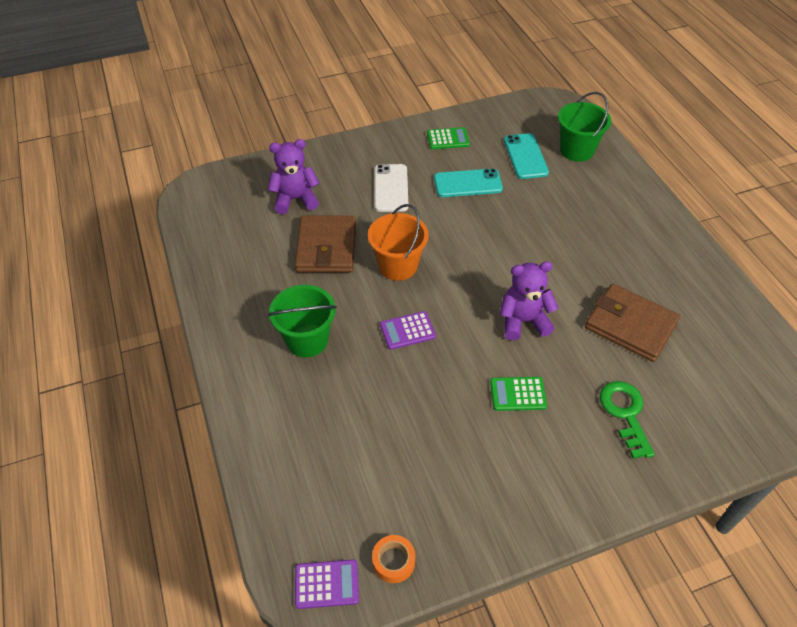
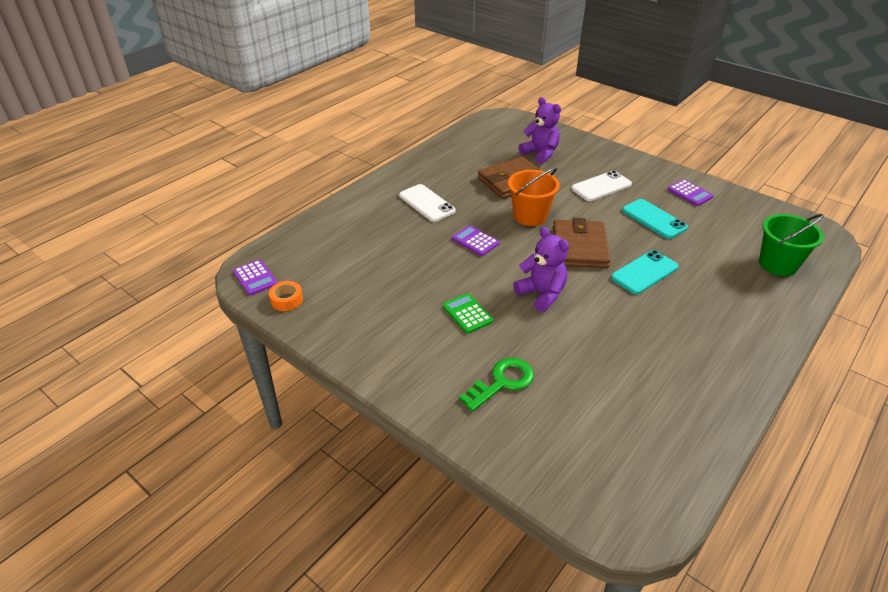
camera: 60 degrees right, 10 degrees down
(307, 340) = (426, 203): green bucket -> white phone
(448, 139) = (689, 193): green calculator -> purple calculator
(525, 156) = (727, 238): turquoise phone -> turquoise phone (644, 272)
(630, 325) = (602, 359): brown wallet -> brown wallet (579, 247)

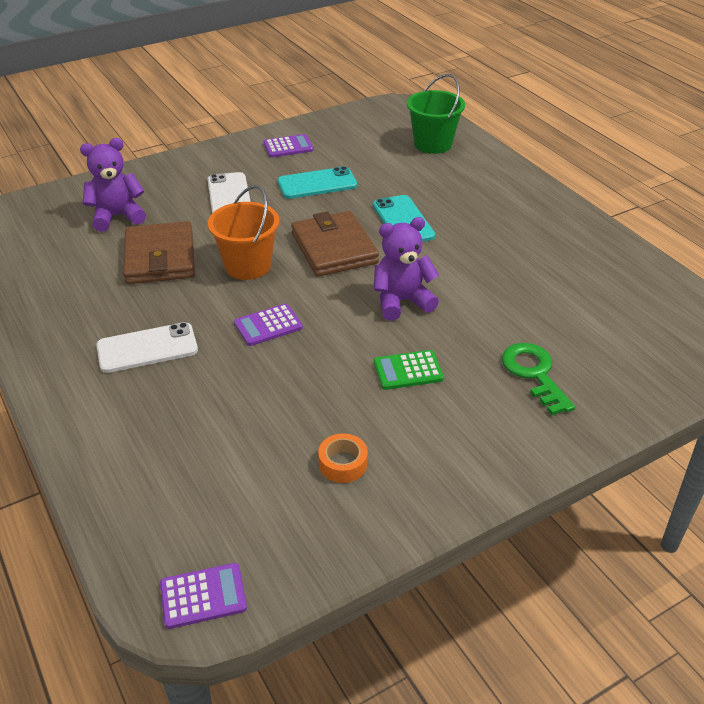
camera: 70 degrees left, 0 degrees up
(287, 300) = (285, 559): orange tape -> orange tape (343, 463)
(579, 247) = (334, 248): brown wallet -> brown wallet turned 45 degrees clockwise

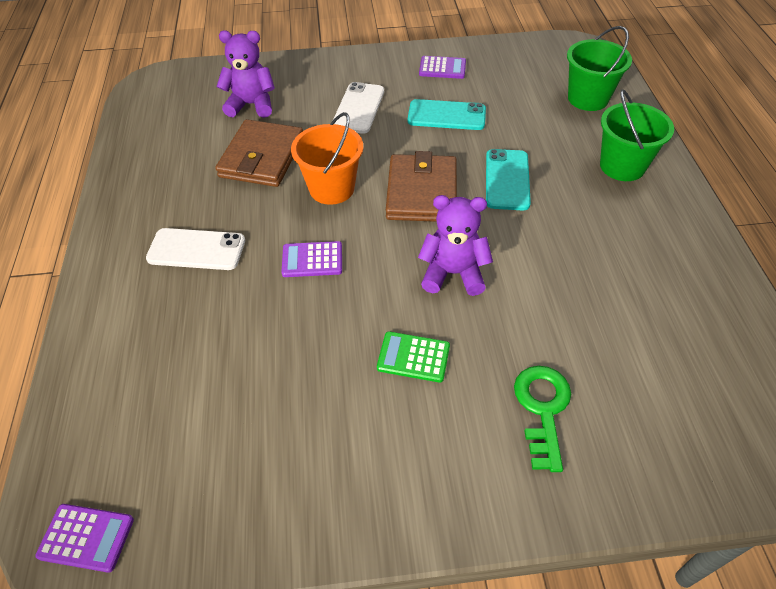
camera: 25 degrees right, 10 degrees up
(343, 463) = (290, 442): orange tape -> none
(491, 188) = (622, 166): none -> green bucket

